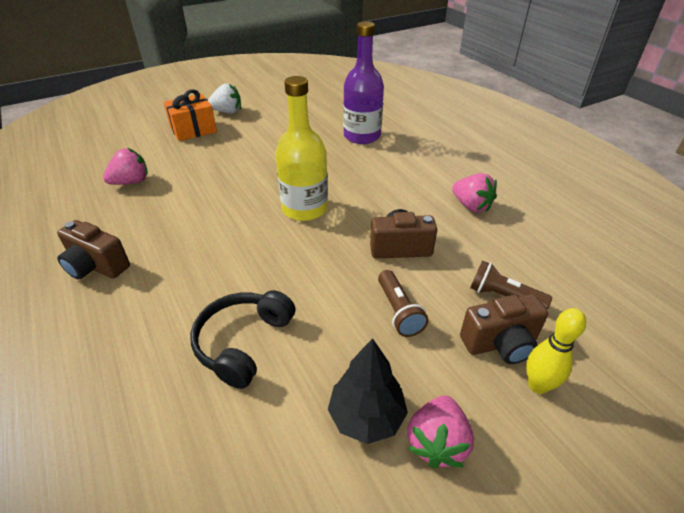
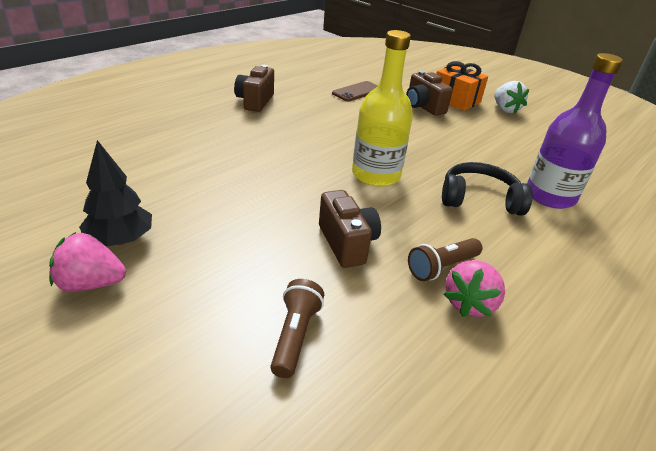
camera: 70 degrees right, 5 degrees down
(131, 182) = (357, 92): pink strawberry -> brown phone
(243, 342) = (193, 170): black headphones -> black headphones (479, 199)
(398, 311) = (247, 249): brown flashlight -> brown flashlight (442, 267)
(500, 343) = (216, 331): brown camera -> brown camera (423, 107)
(537, 385) = (157, 364): yellow bowling pin -> none

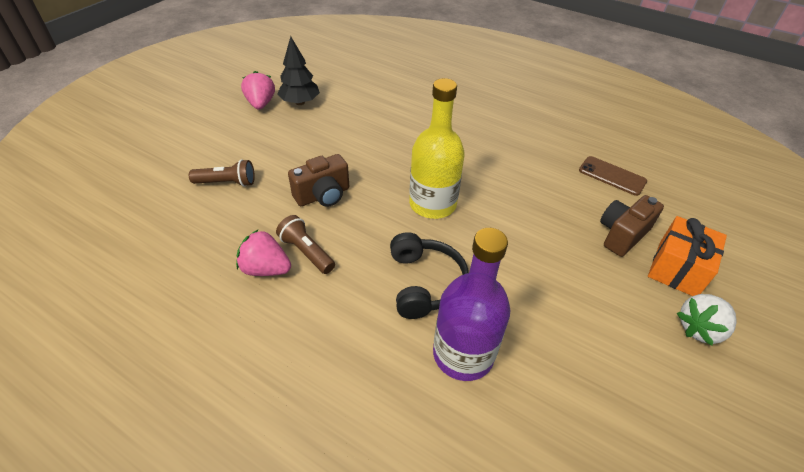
camera: 80 degrees right, 10 degrees up
(255, 101) = (523, 115): brown camera -> none

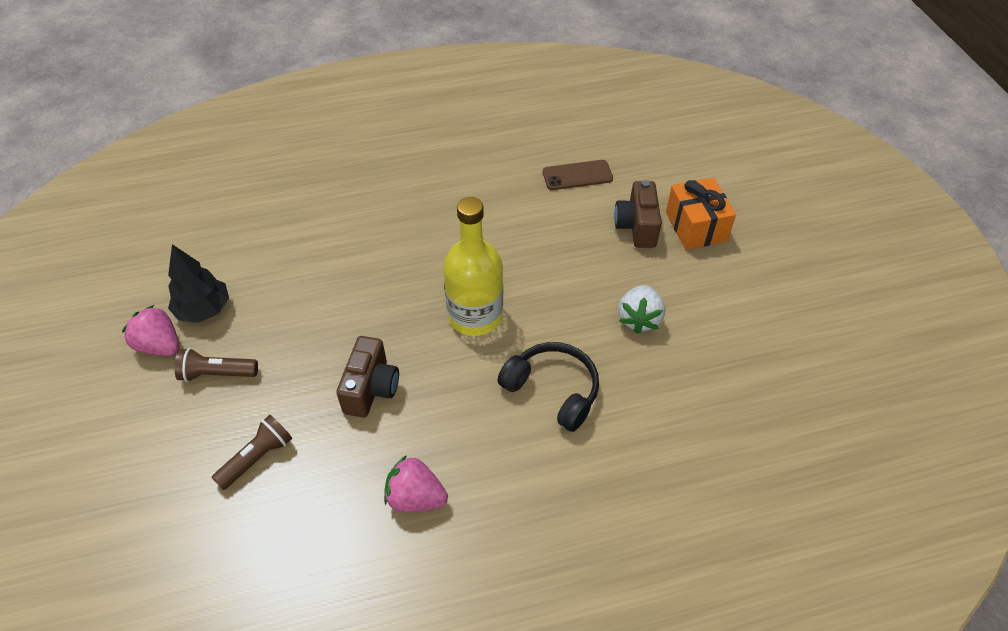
camera: 45 degrees left, 5 degrees up
(266, 269) = (415, 497): pink strawberry -> pink strawberry turned 45 degrees clockwise
(306, 252) = (429, 451): brown flashlight -> brown flashlight (217, 374)
(463, 354) = (641, 419): purple bottle -> none
(699, 329) = (749, 264): white strawberry -> white strawberry (639, 319)

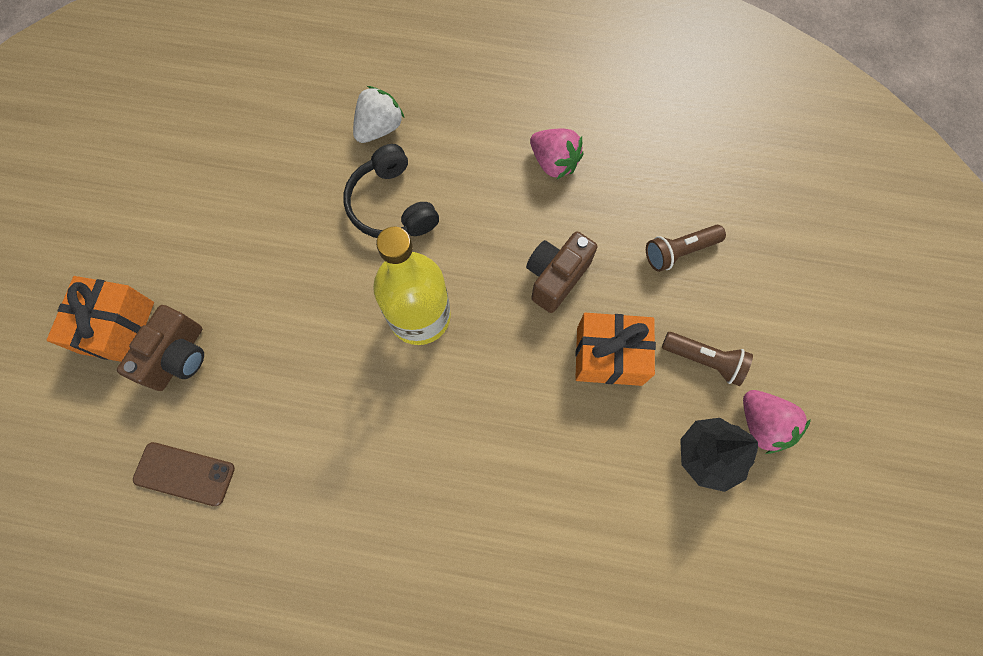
camera: 155 degrees left, 20 degrees up
(303, 346) = (609, 356): none -> orange gift
(639, 319) = (264, 242): white strawberry -> white strawberry (379, 128)

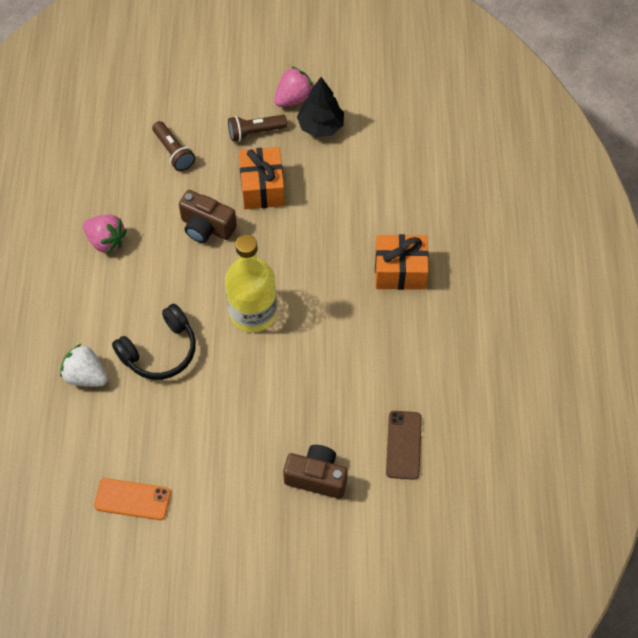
camera: 100 degrees left, 10 degrees down
(117, 327) = (301, 534): orange gift -> orange gift (400, 271)
(220, 160) = (132, 499): none -> orange phone
(554, 163) = (106, 241): pink strawberry -> pink strawberry turned 90 degrees clockwise
(704, 360) = (255, 132): brown flashlight -> brown flashlight turned 120 degrees counterclockwise

